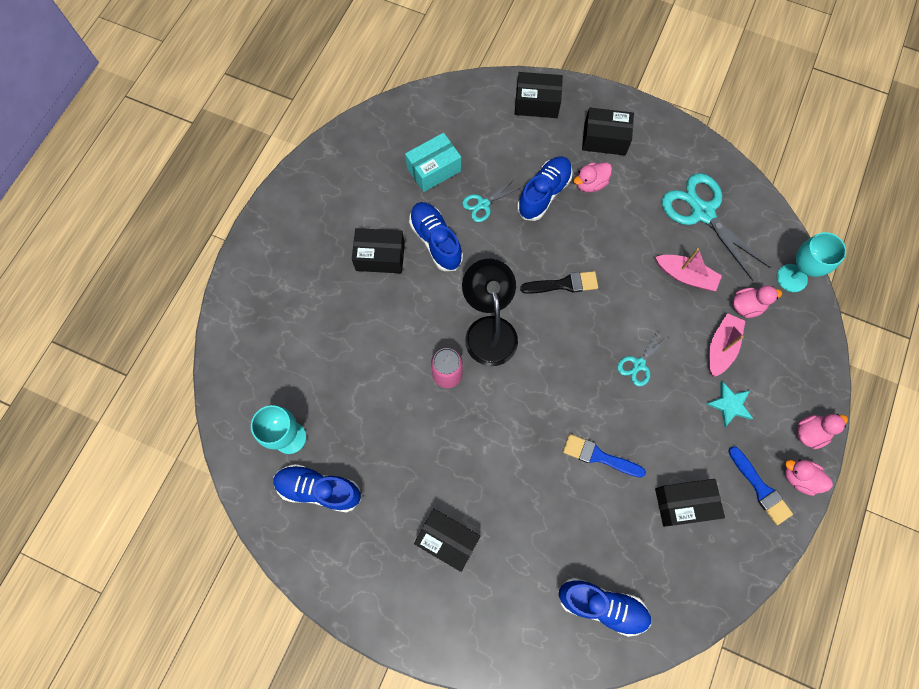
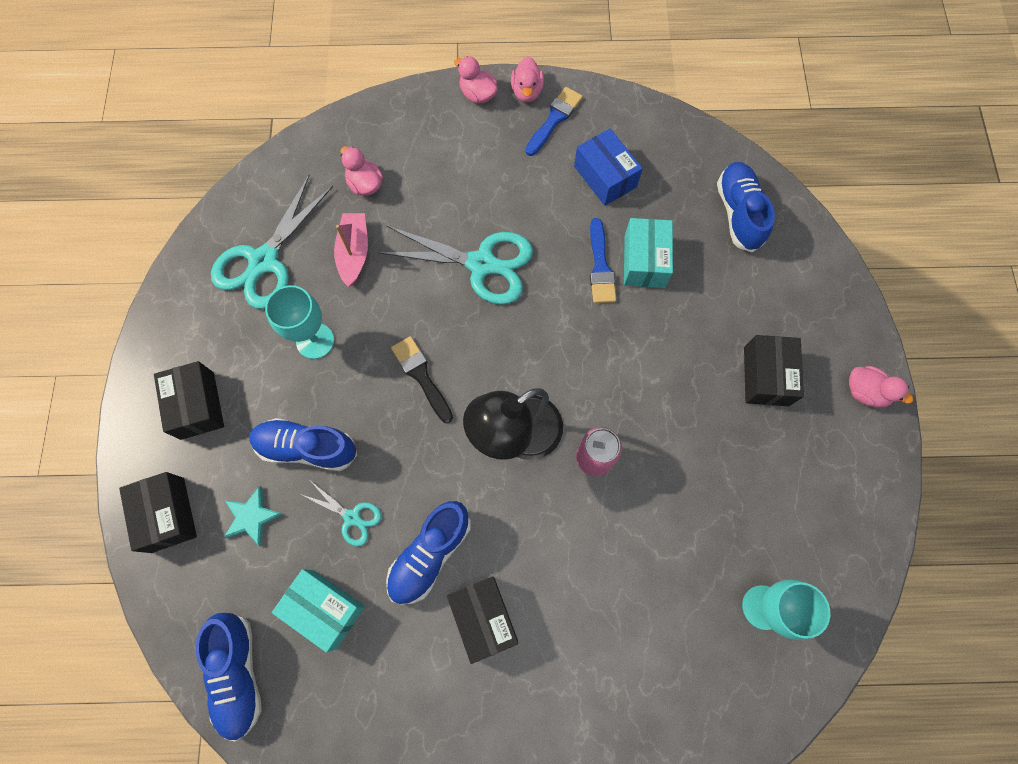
camera: 115 degrees left, 0 degrees up
(319, 489) = (797, 539): blue shoe -> blue shoe (238, 673)
(589, 495) = (644, 261): none -> turquoise box
(590, 184) = (271, 398): pink duck -> pink duck (865, 392)
(639, 364) = (481, 264): turquoise scissors -> turquoise scissors, size x2.01
(684, 504) = (605, 176): black box -> blue box
(721, 347) = (424, 194): pink boat -> none
(729, 404) = (483, 168): turquoise star -> turquoise star (251, 517)
(791, 278) = (312, 153): turquoise goblet -> turquoise goblet (315, 341)

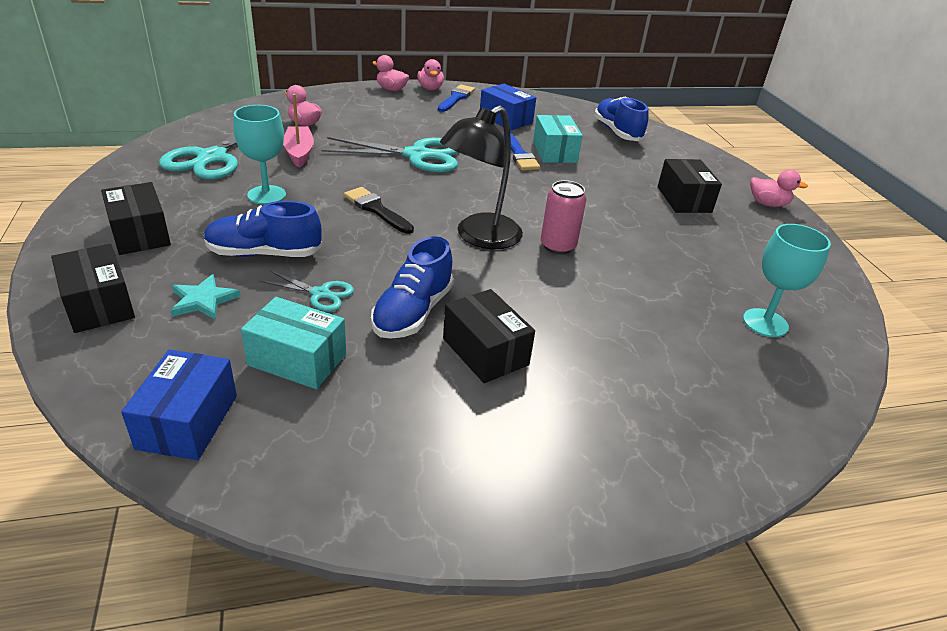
camera: 15 degrees left, 35 degrees down
(238, 673) = (187, 421): blue shoe -> blue box

